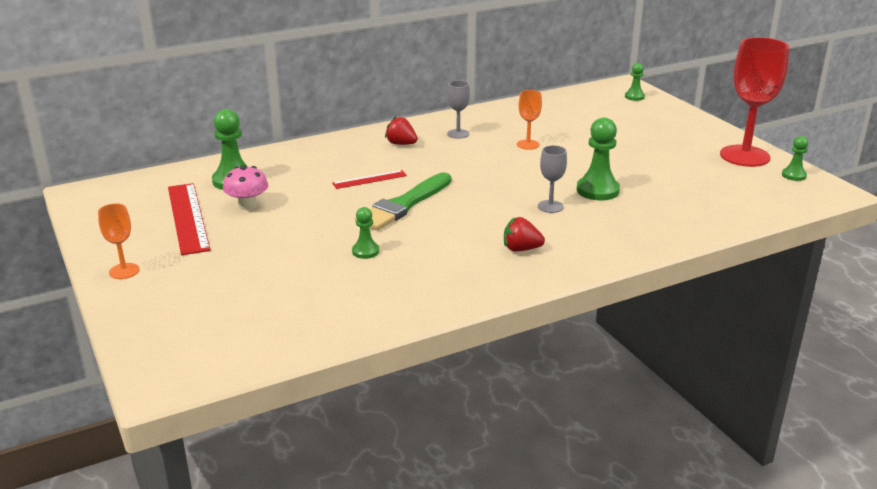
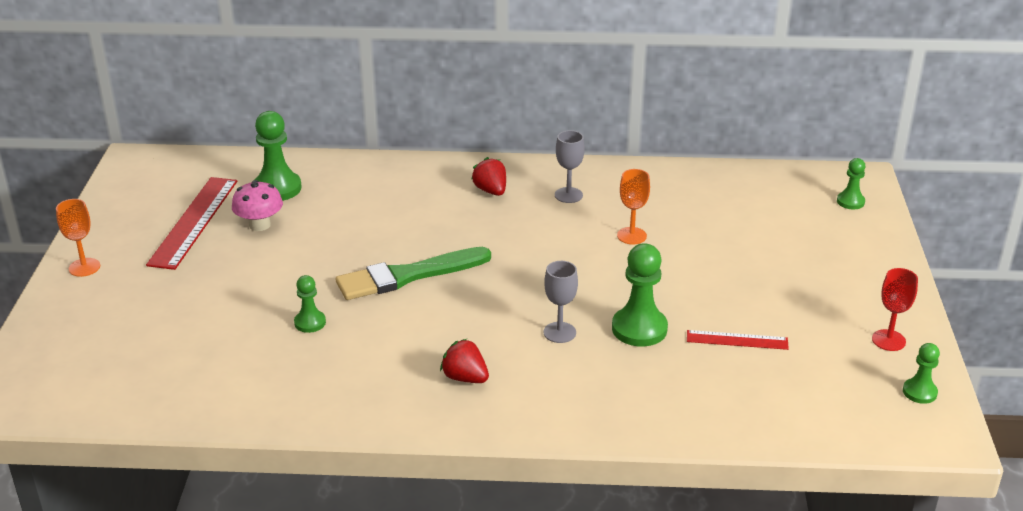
camera: 30 degrees right, 5 degrees up
(369, 179) = (408, 230): red ruler -> red ruler (737, 340)
(744, 156) = (888, 340): red goblet -> red goblet, size x0.48

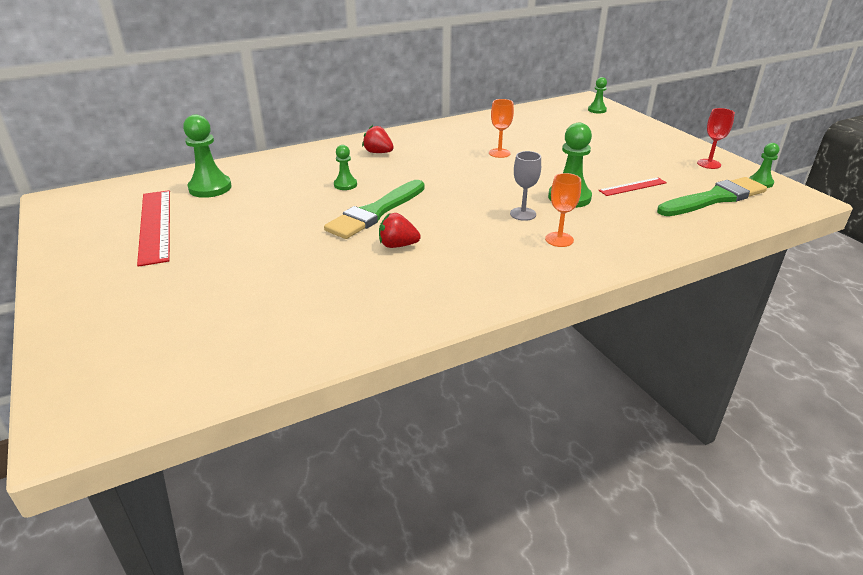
camera: 30 degrees left, 0 degrees up
(84, 267) = (72, 284): orange goblet -> orange goblet (559, 239)
(260, 225) = (218, 213): pink mushroom -> none
(310, 322) = (331, 262): green pawn -> green pawn (345, 185)
(465, 378) = (494, 259): red strawberry -> red strawberry (397, 245)
(568, 195) = (433, 143): grey goblet -> none
(820, 393) = (714, 198): none -> green brush

